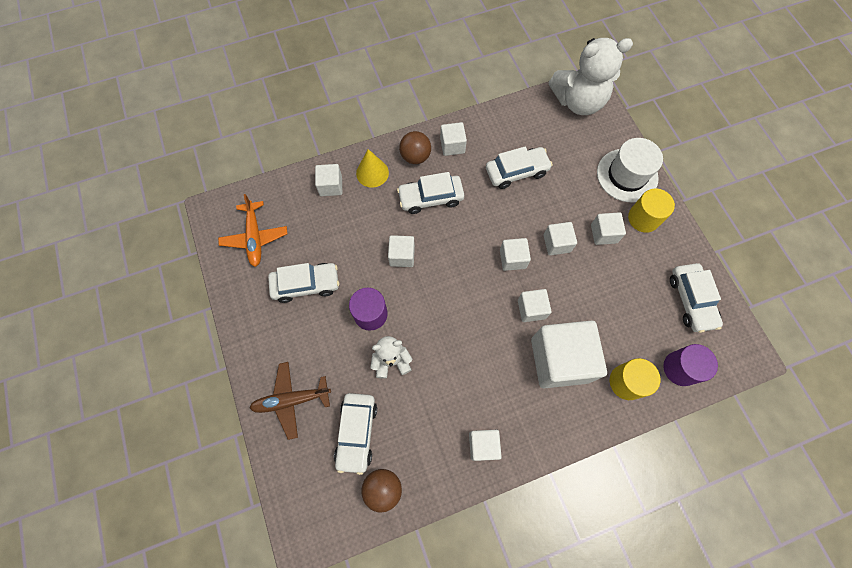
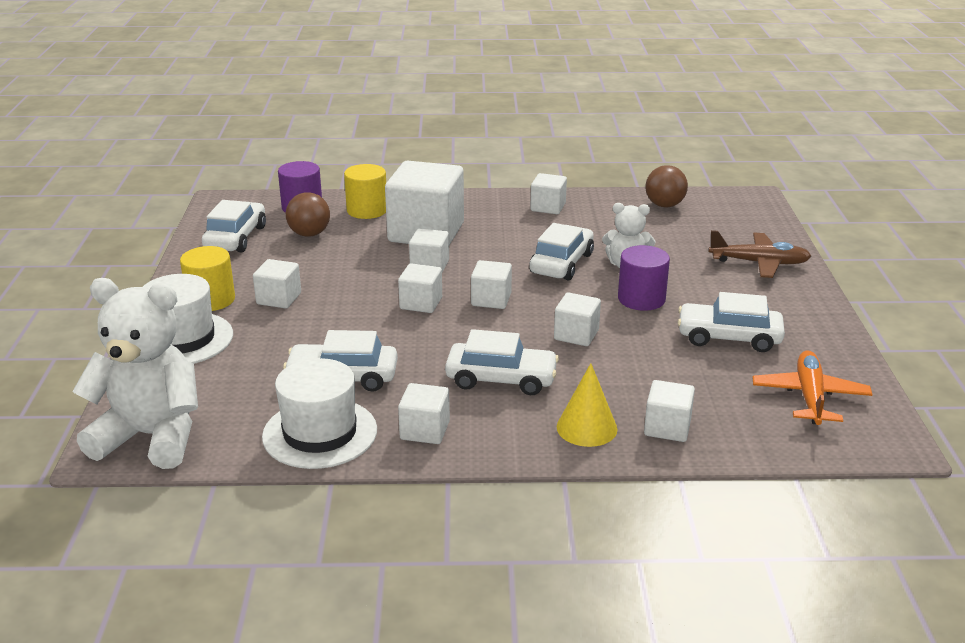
camera: 160 degrees left, 40 degrees down
(357, 433) = (684, 234): white car -> white car (561, 263)
(415, 157) = (499, 431): brown ball -> brown ball (309, 234)
(502, 128) = (320, 433): none -> white hat
(556, 243) = (350, 303): white cube -> white cube (491, 299)

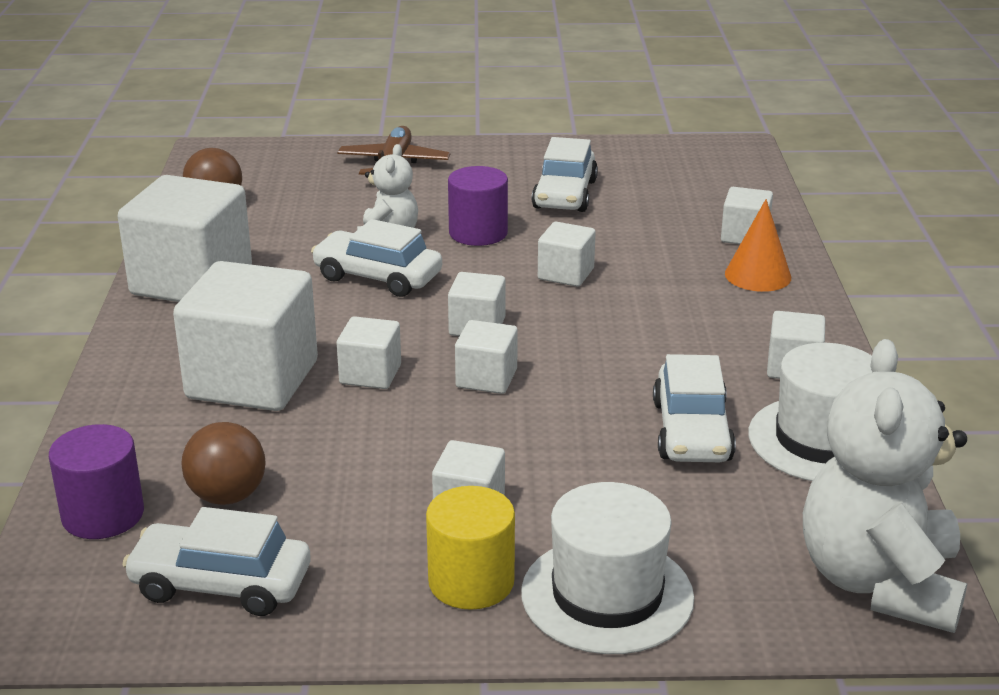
camera: 90 degrees left, 0 degrees up
(367, 210) = (145, 440): yellow cylinder -> none
(501, 379) = (673, 321): white car -> none
(548, 207) = (192, 281): white cube -> white cube, size x2.02
(586, 428) = (758, 275): yellow cone -> orange cone
(809, 397) = (672, 170): orange plane -> none

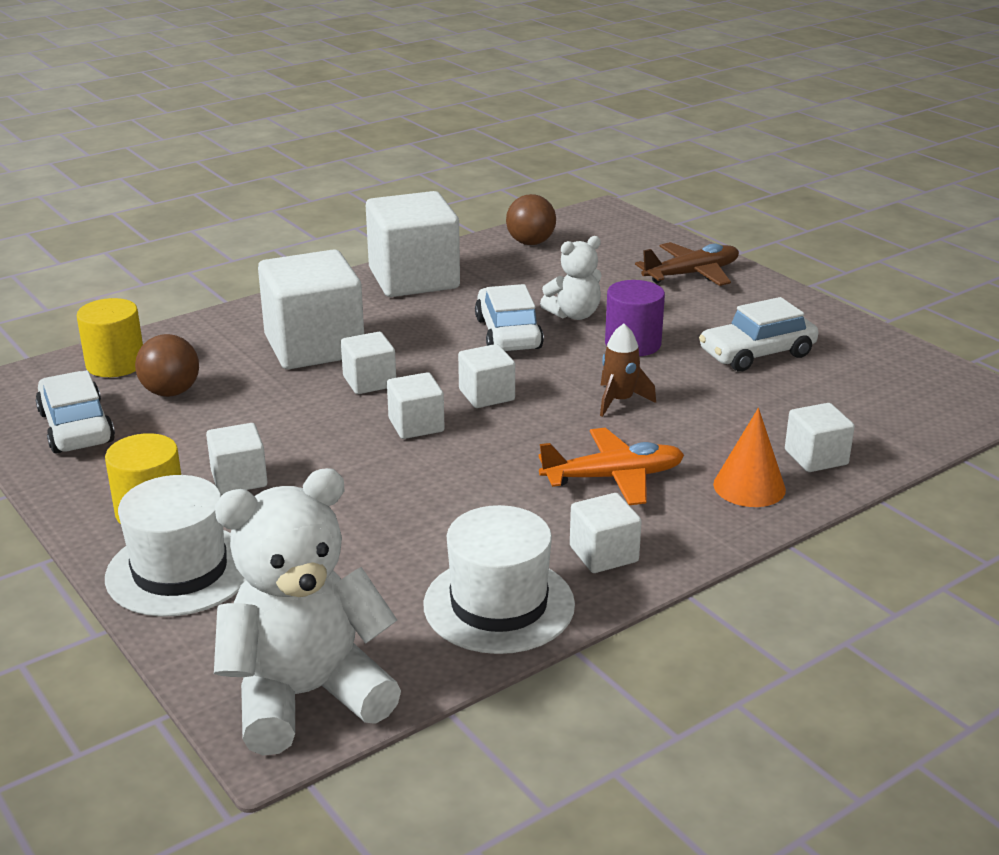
camera: 55 degrees right, 0 degrees up
(103, 515) = (115, 364): purple cylinder -> yellow cylinder
(566, 274) = (619, 401): white cube -> brown rocket
(684, 322) = (614, 477): none -> orange plane
(691, 431) = (440, 536): white car -> none

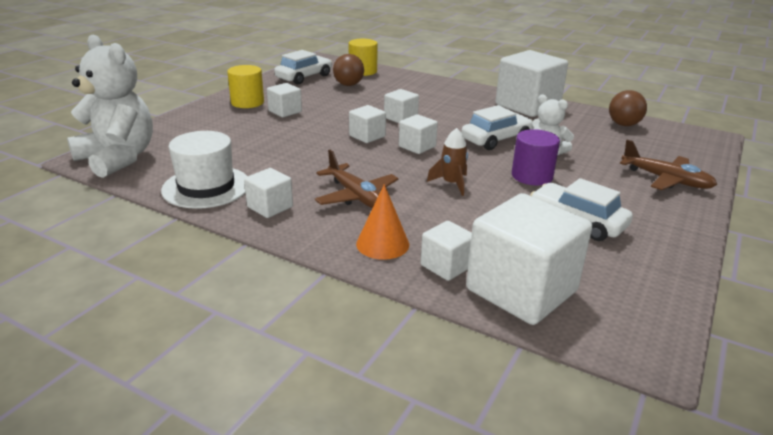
camera: 65 degrees right, 0 degrees up
(180, 571) = (204, 117): white hat -> none
(314, 346) = (422, 100): white cube -> white cube (521, 290)
(614, 477) = (357, 197): orange plane -> brown plane

